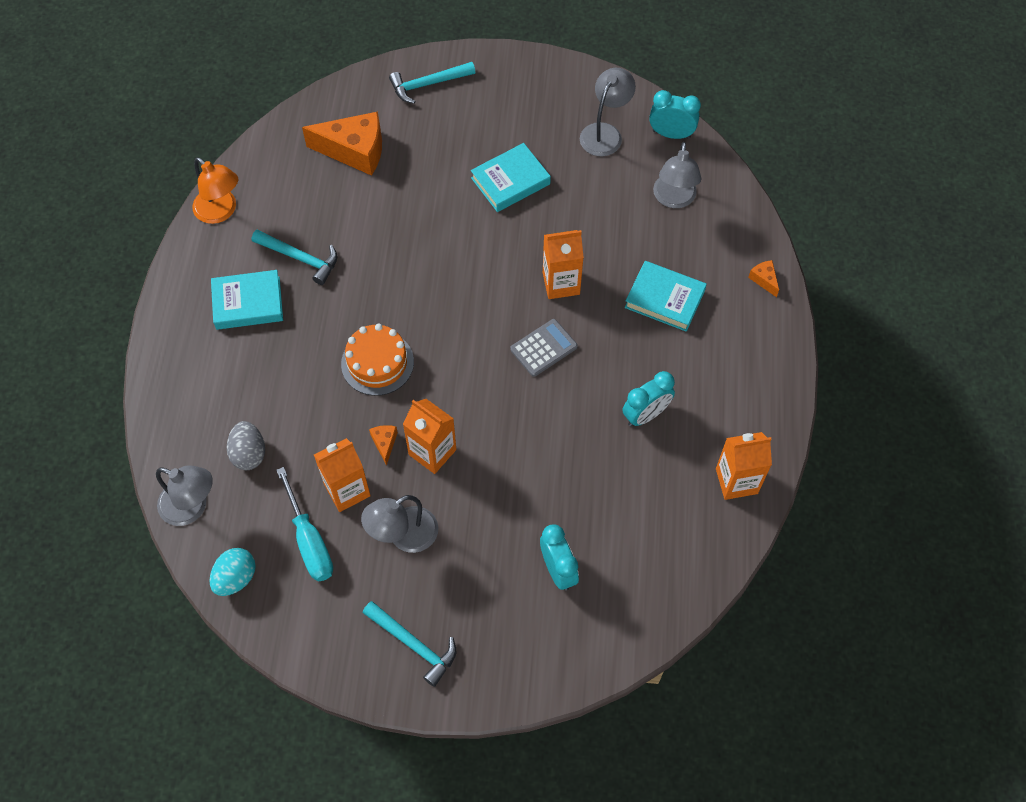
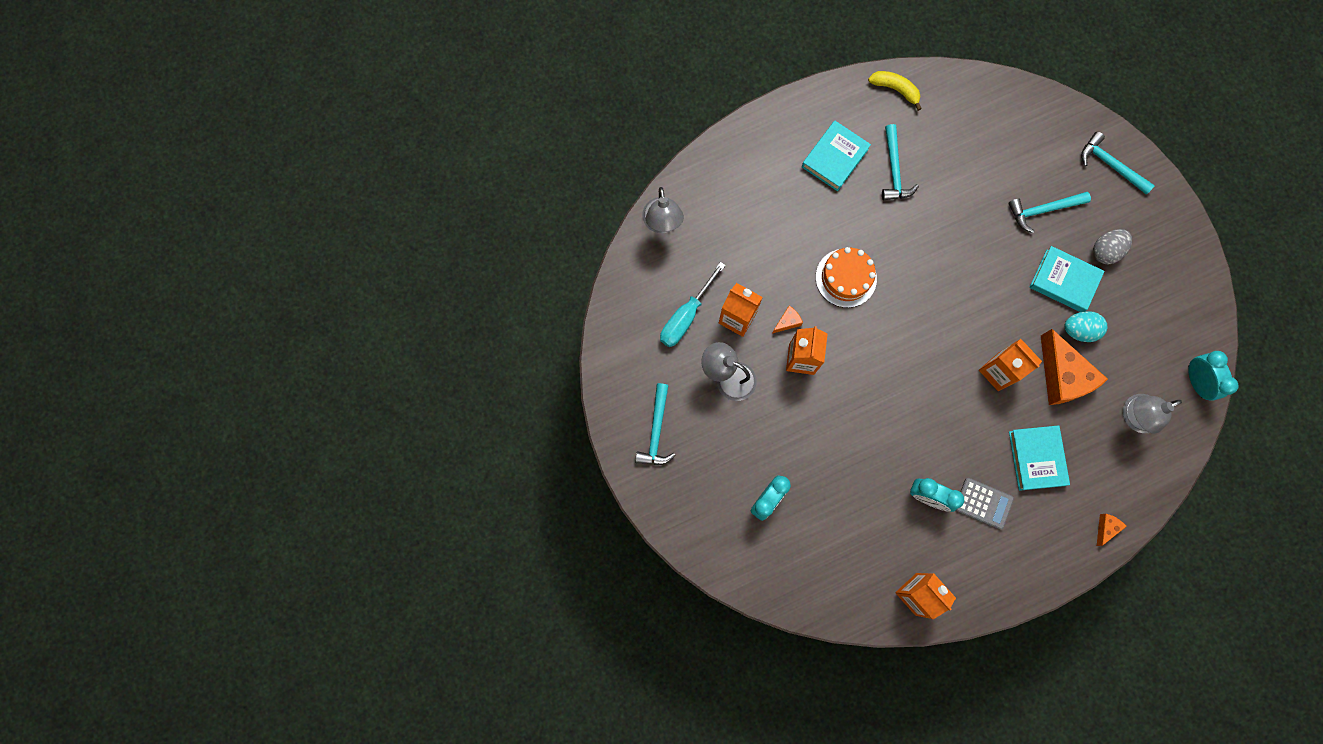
camera: 60 degrees right, 15 degrees up
(221, 211) = (895, 89): orange lamp -> yellow banana
(236, 578) = (632, 285): turquoise egg -> turquoise egg (1079, 330)
(248, 303) = (834, 158): turquoise book -> turquoise book turned 75 degrees clockwise
(249, 453) = (723, 235): grey egg -> grey egg (1105, 251)
(355, 151) = (1011, 149): orange cheese -> orange cheese (1062, 376)
(431, 159) = (1043, 210): none -> turquoise hammer
(543, 348) = (934, 390): grey calculator -> grey calculator (983, 503)
(605, 133) = (1160, 328): grey lamp -> none

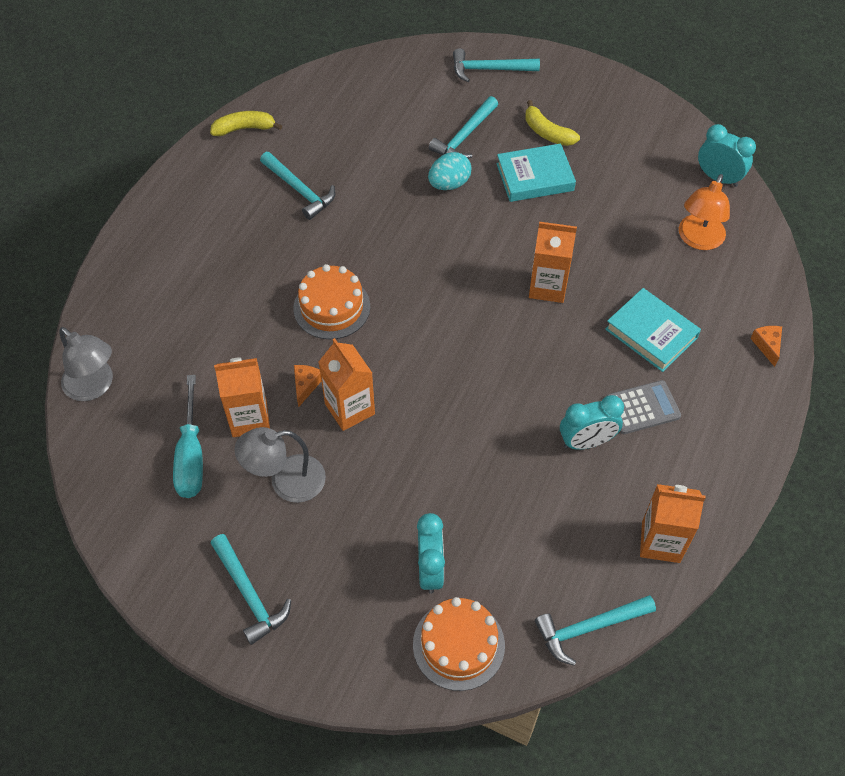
camera: 40 degrees left, 20 degrees down
(747, 556) = (458, 645): none -> orange cake
(828, 607) = (588, 628): none -> turquoise hammer
(834, 158) = (232, 216): turquoise book -> none
(1062, 376) = (607, 251): orange cheese -> none
(1079, 330) = (585, 205): turquoise egg -> turquoise egg (449, 184)
(1105, 251) = (547, 132): grey egg -> yellow banana
(1134, 417) = (698, 240): grey lamp -> orange lamp

